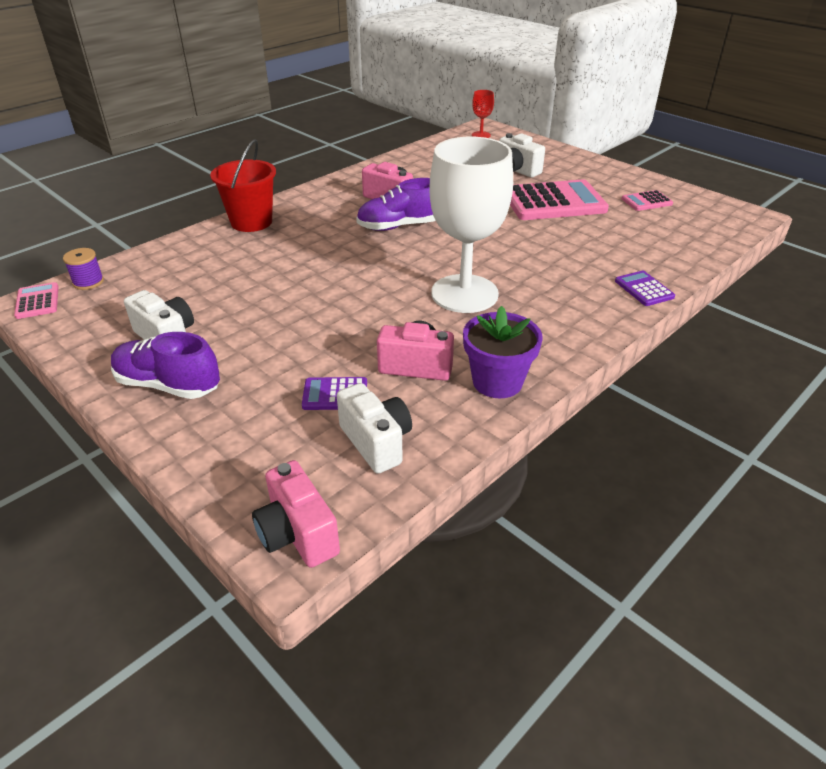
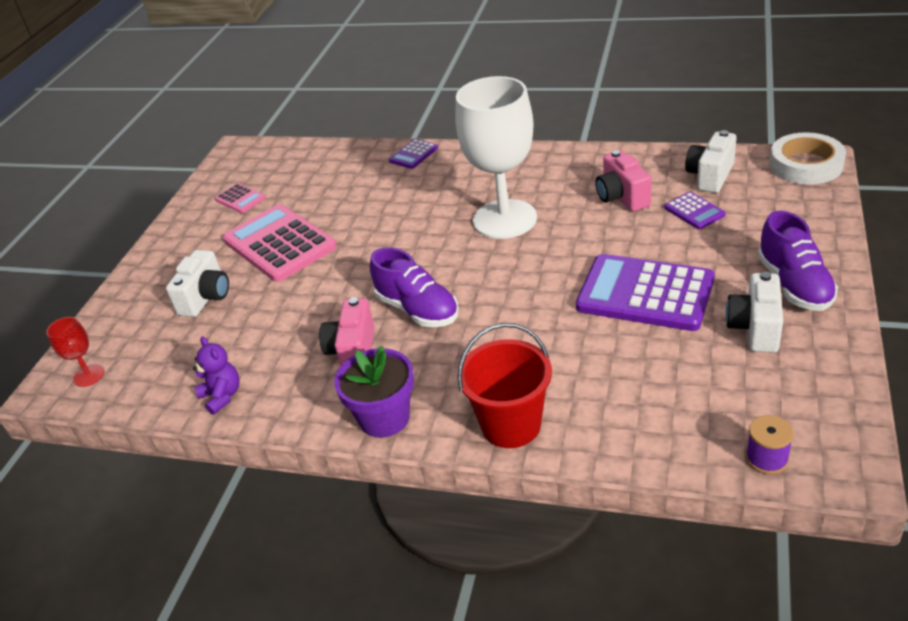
camera: 115 degrees left, 0 degrees up
(37, 301) = (841, 467): pink calculator -> none
(276, 312) = (645, 293): none -> purple calculator
(297, 534) = (806, 165): pink camera -> white tape
(408, 160) = (222, 396): none -> purple teddy bear
(497, 382) = (597, 164): purple flower pot -> purple flower pot (384, 418)

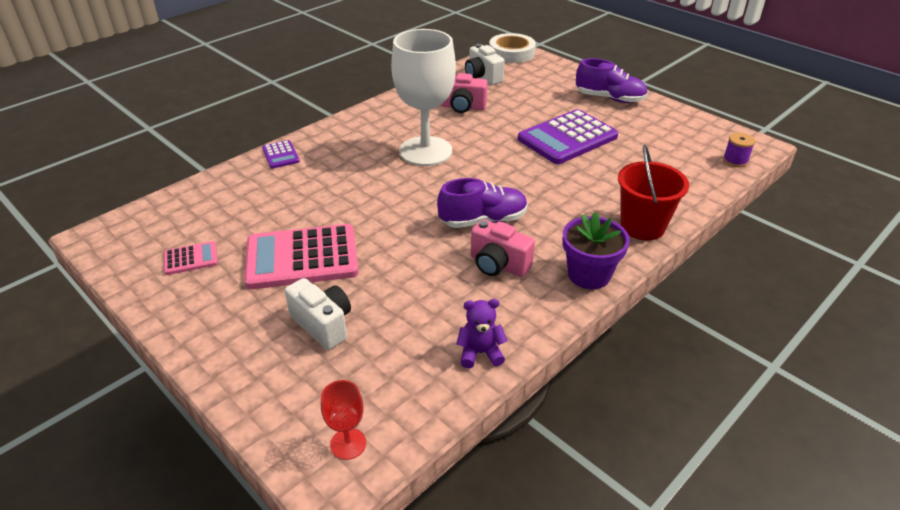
camera: 65 degrees left, 0 degrees up
(694, 211) = (509, 94): purple calculator -> none
(755, 328) = (633, 122): white camera -> none

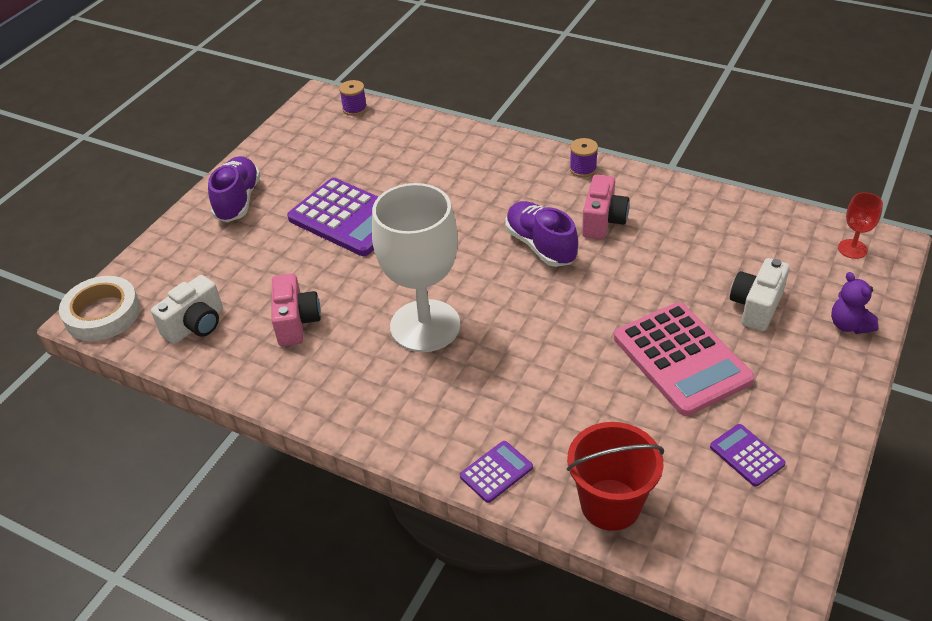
camera: 105 degrees left, 5 degrees up
(191, 259) = (747, 455): pink calculator -> purple calculator
(480, 353) = (716, 207): purple teddy bear -> purple teddy bear (849, 325)
(589, 275) = (583, 169): purple flower pot -> purple spool
(642, 226) = (495, 149): red bucket -> red bucket (610, 504)

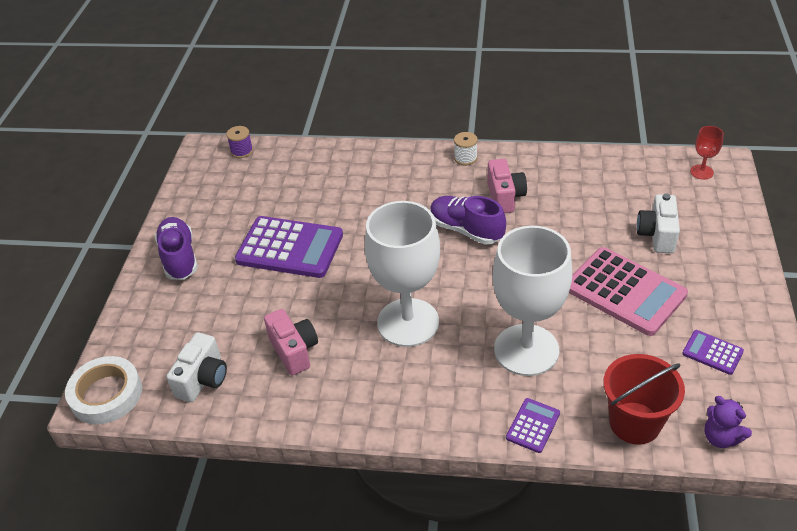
camera: 20 degrees left, 0 degrees up
(534, 390) = (526, 350): none -> white goblet
(583, 169) = (465, 158): purple spool -> white spool
(849, 325) = (730, 231): purple teddy bear -> purple teddy bear (721, 437)

